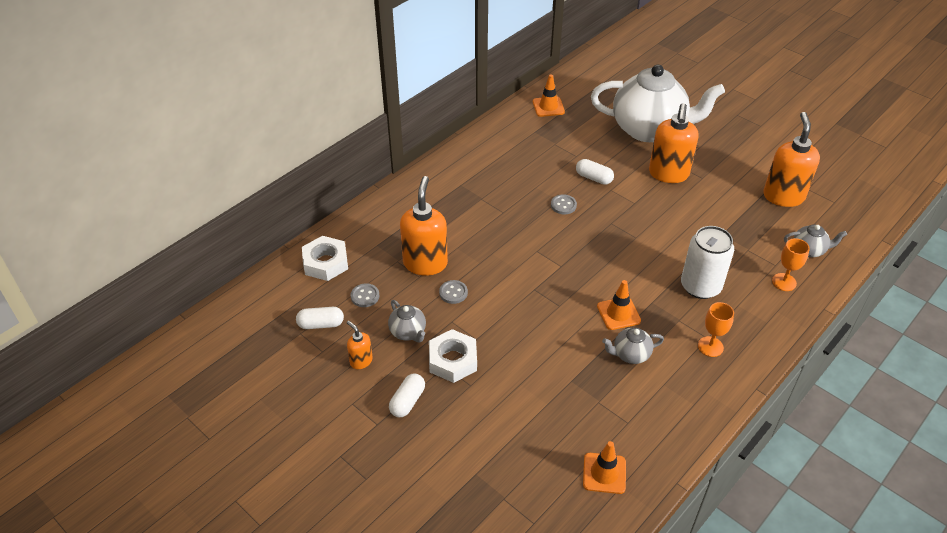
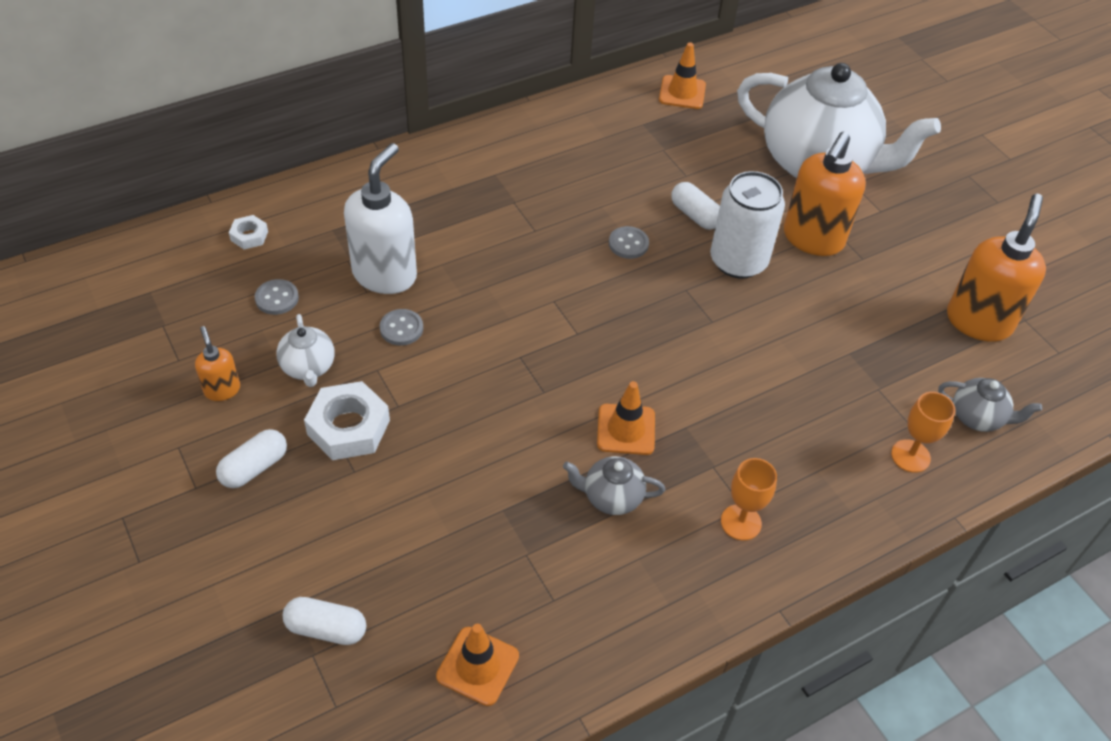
camera: 15 degrees right, 5 degrees up
(321, 324) = (196, 321): white capsule -> white capsule (326, 629)
(325, 263) = (249, 236): white nut -> white nut, size x0.52
(408, 332) = (308, 368): grey teapot -> white teapot
(425, 263) = (385, 274): orange soap dispenser -> white soap dispenser
(700, 286) = (773, 425): white can -> white can (738, 261)

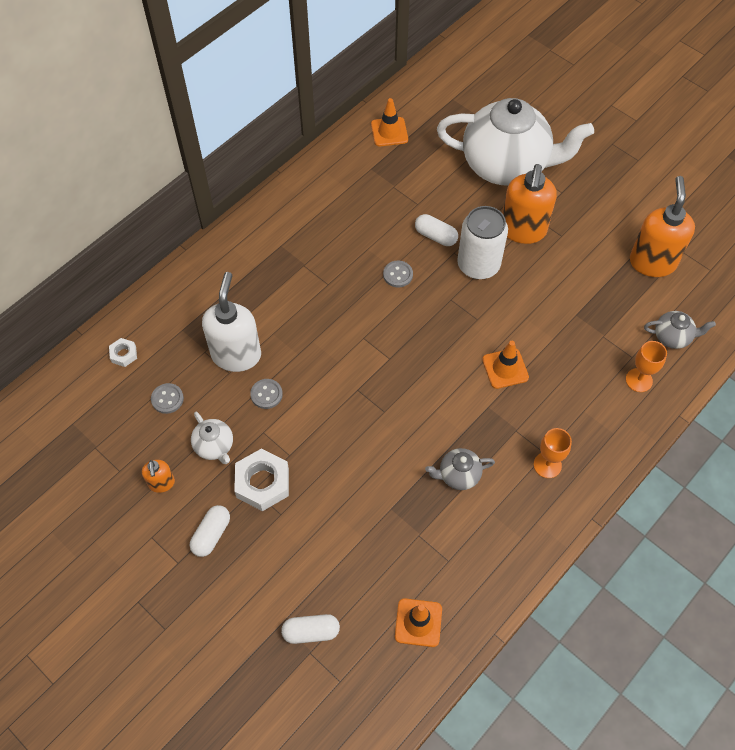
camera: 15 degrees left, 10 degrees up
(222, 389) = (161, 483): orange soap dispenser -> orange soap dispenser turned 150 degrees counterclockwise
(626, 429) = (449, 422): orange traffic cone -> orange traffic cone (505, 368)

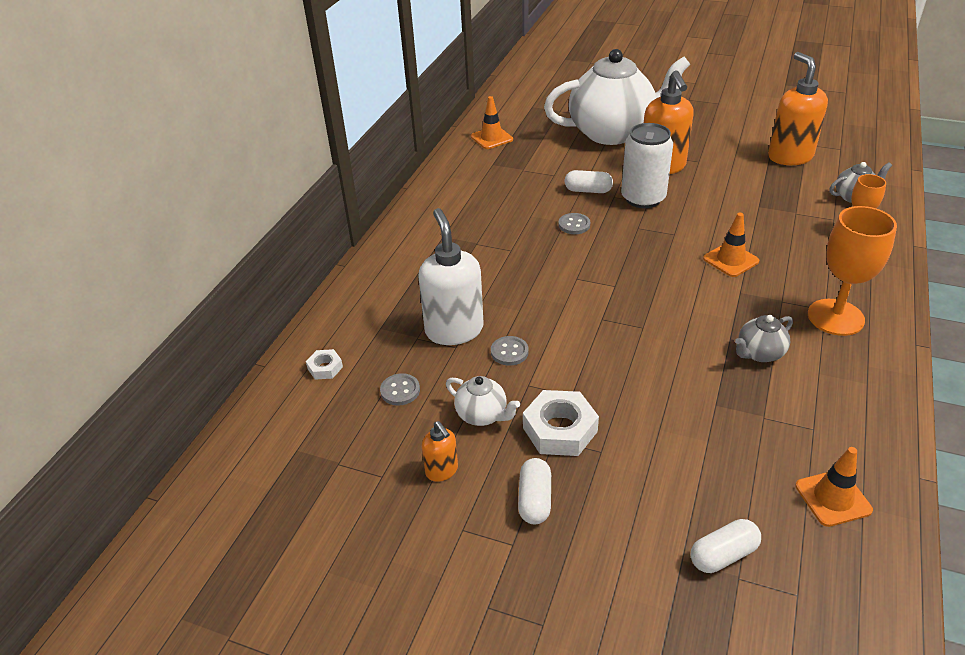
camera: 20 degrees left, 20 degrees down
(547, 465) = (835, 317): orange goblet -> orange goblet, size x1.72

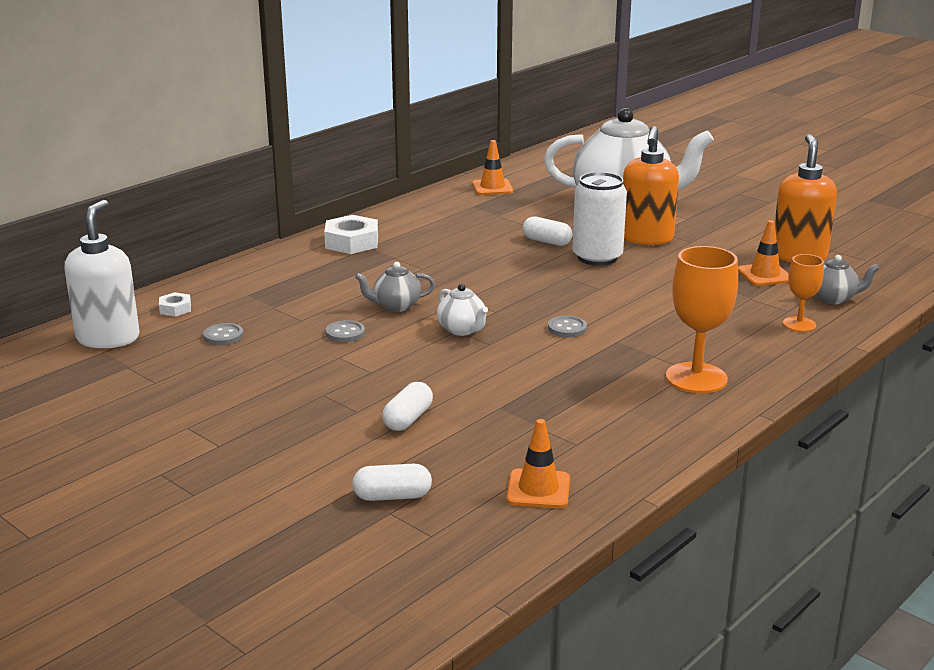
camera: 20 degrees right, 15 degrees down
(442, 471) = (207, 390): orange soap dispenser -> none
(454, 330) = (311, 309): white soap dispenser -> white soap dispenser (108, 338)
(482, 415) = (277, 366): white teapot -> white teapot (462, 330)
(534, 500) = (266, 425): white capsule -> white capsule (408, 419)
(560, 429) = (335, 390): white nut -> white nut (352, 242)
(574, 225) = (504, 263): grey button -> grey button (567, 328)
(730, 260) = (635, 317): orange traffic cone -> orange traffic cone (764, 275)
(759, 353) = (584, 385): grey teapot -> grey teapot (396, 306)

